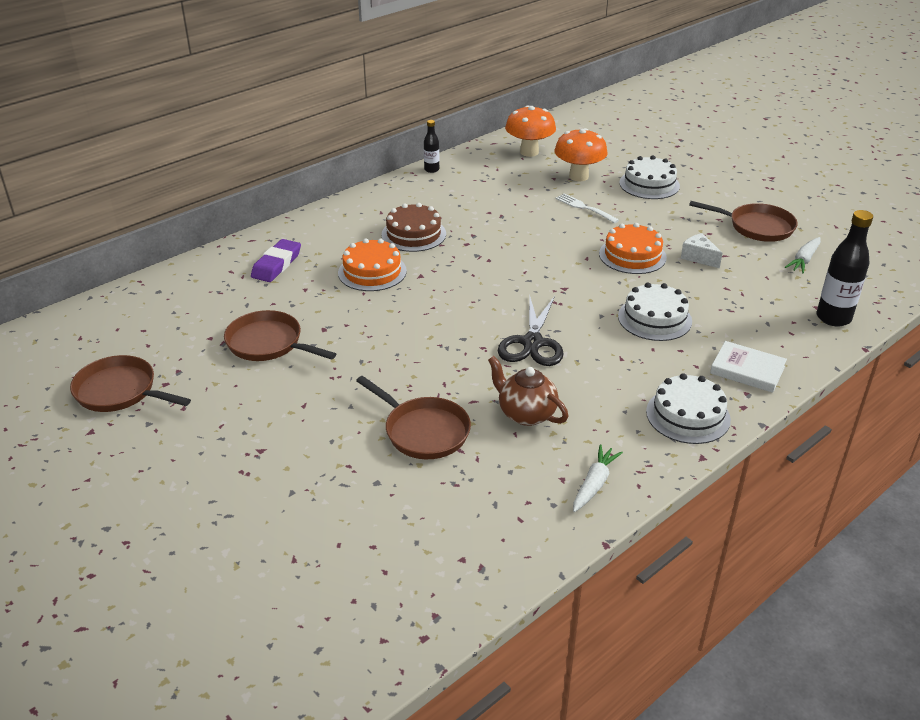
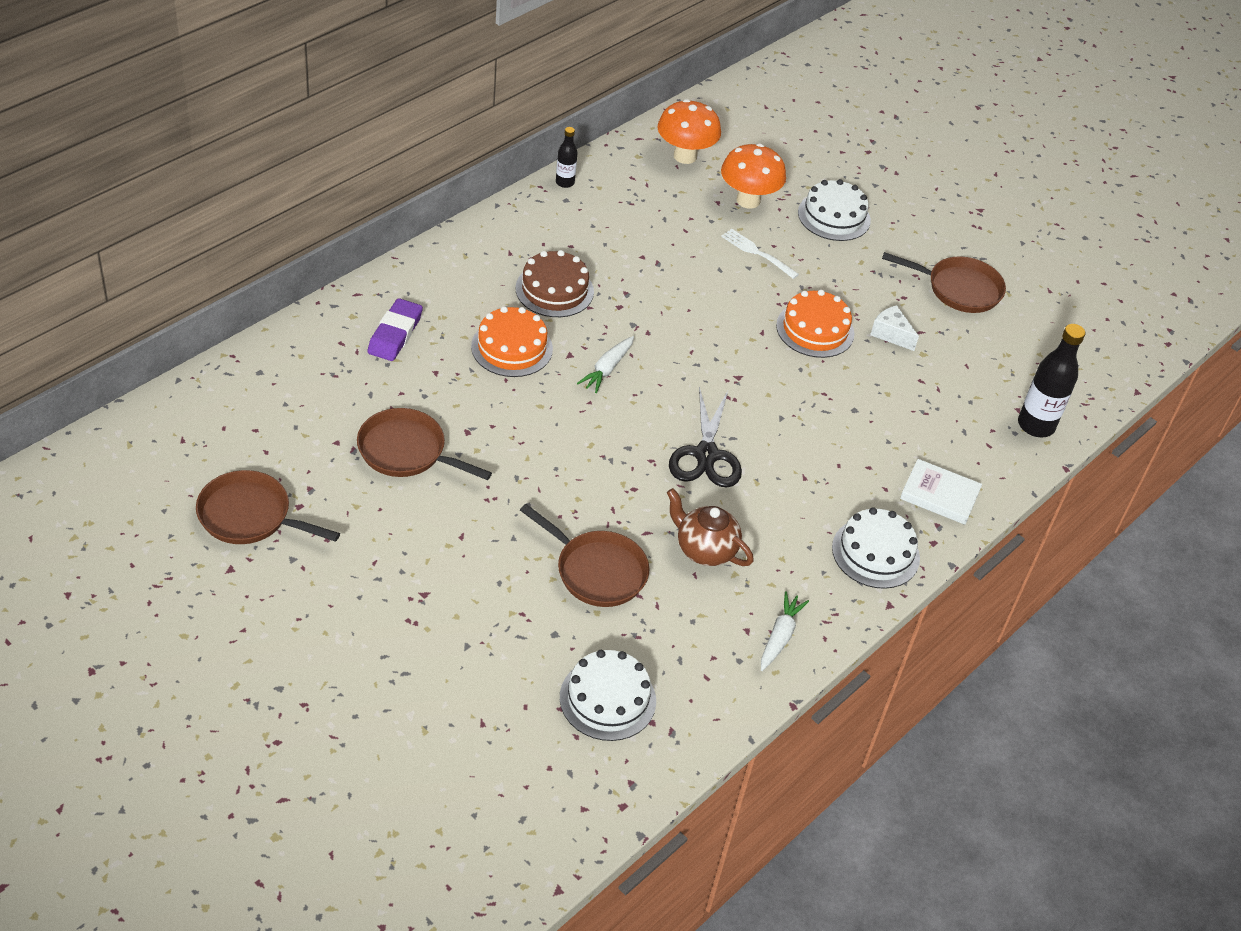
camera: 10 degrees left, 10 degrees up
(654, 318) = (840, 423): white cake -> white cake (607, 699)
(804, 260) = (1009, 341): white carrot -> white carrot (607, 369)

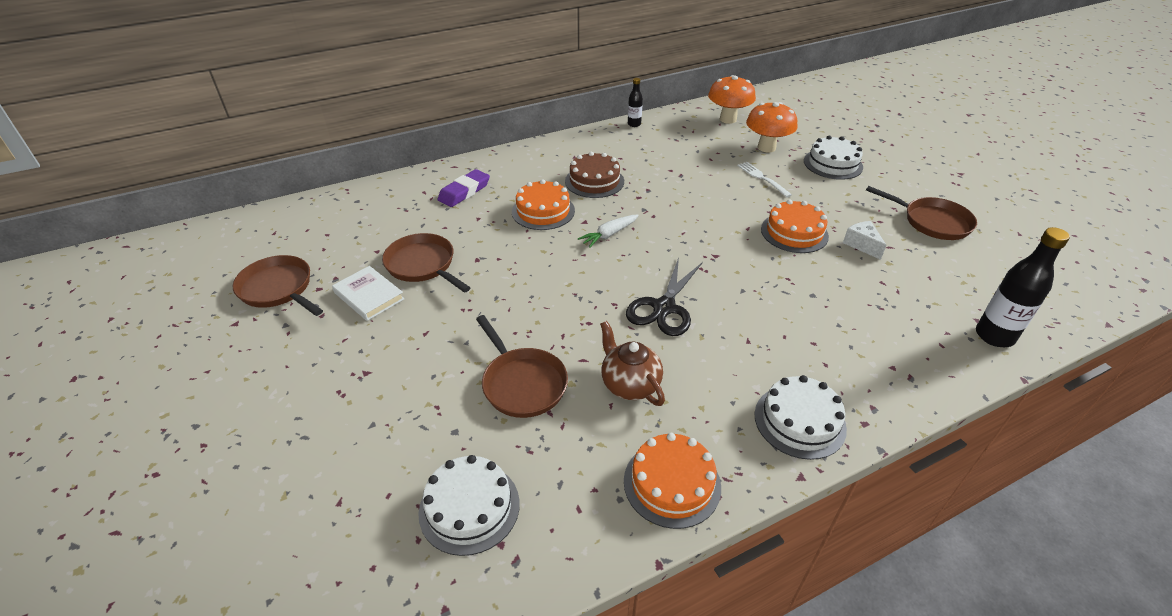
camera: 25 degrees right, 5 degrees down
(780, 636) = (672, 483): white carrot -> orange cake
(939, 495) = (880, 380): white book -> white book (369, 296)

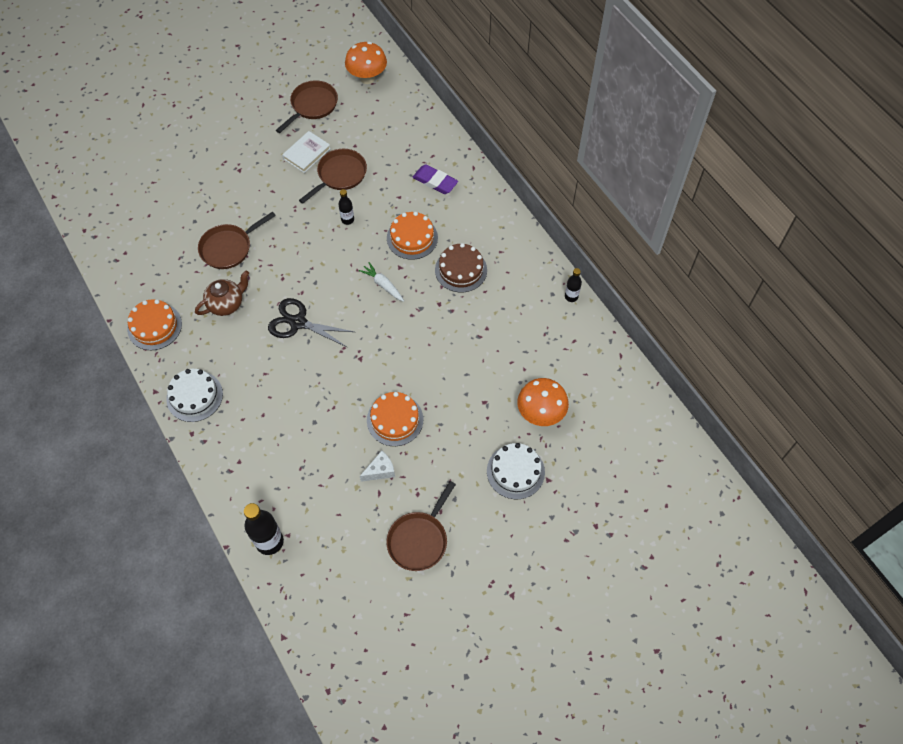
camera: 85 degrees right, 20 degrees up
(469, 507) = (146, 236): white cake -> none
(502, 260) = (347, 220): none -> black bottle
(728, 119) = (597, 382): orange mushroom -> orange mushroom (367, 78)
(762, 178) = (480, 404): white fork -> none

